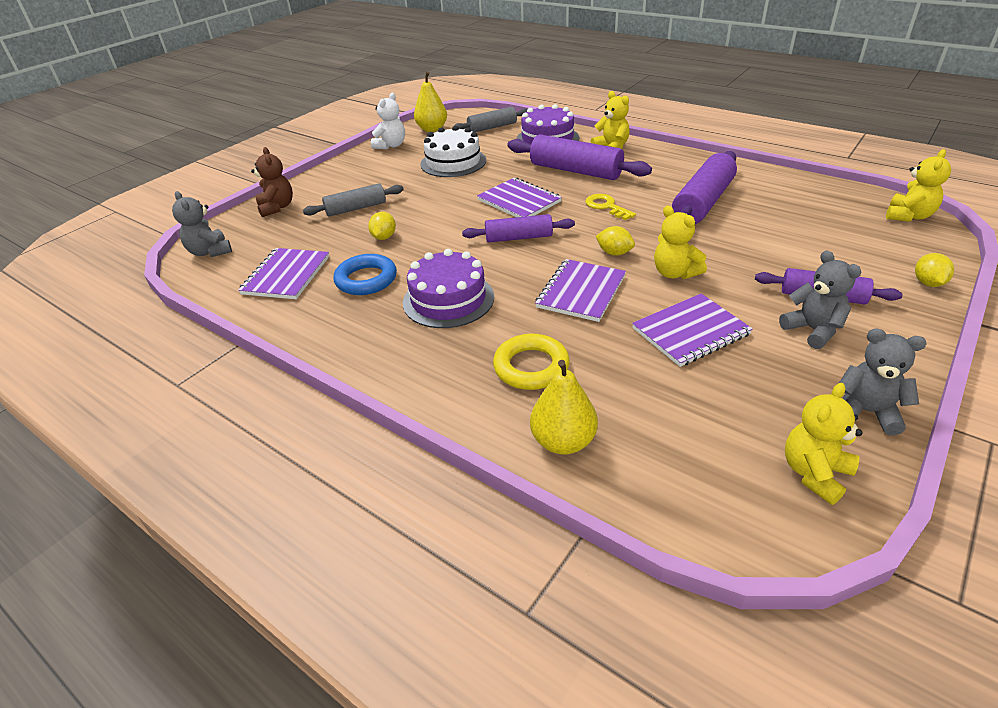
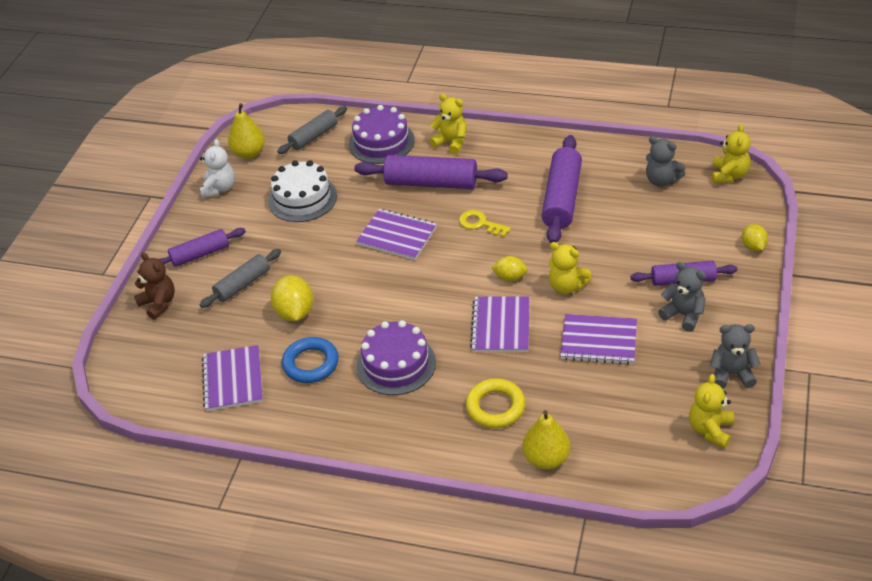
camera: 20 degrees left, 5 degrees up
(210, 252) = (134, 374): grey teddy bear -> grey teddy bear (661, 180)
(384, 237) = (295, 312): yellow lemon -> yellow lemon, size x1.65
(519, 238) = (420, 281): purple rolling pin -> purple rolling pin (200, 254)
(690, 331) = (598, 341): purple notebook -> purple notebook turned 60 degrees clockwise

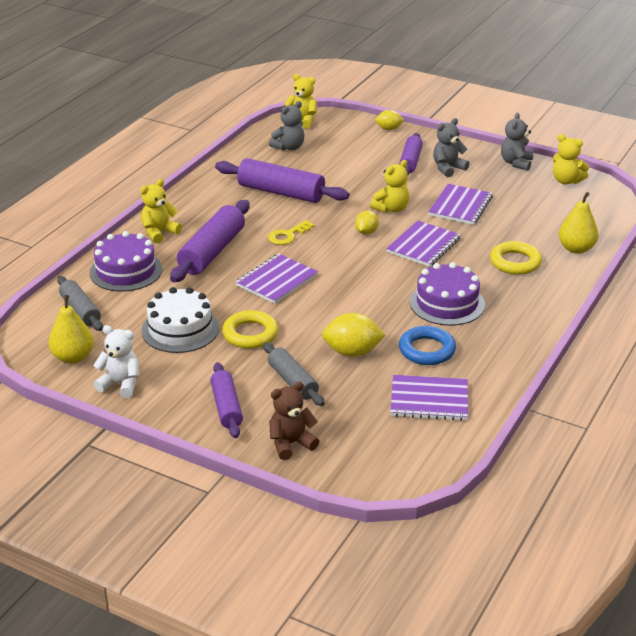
camera: 80 degrees left, 10 degrees down
(306, 241) = (250, 334): none -> yellow ring
(500, 326) = (423, 245): purple notebook -> purple notebook turned 75 degrees counterclockwise

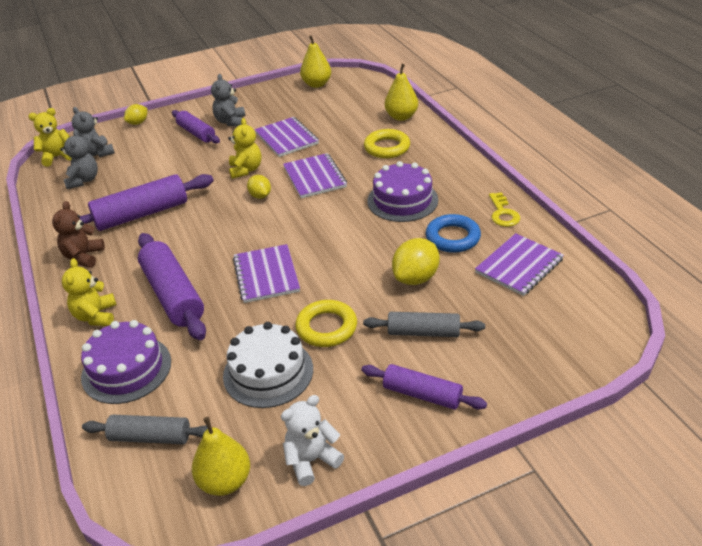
camera: 50 degrees left, 5 degrees up
(288, 235) = (209, 239): yellow key -> yellow key (503, 213)
(291, 443) = (513, 375): brown teddy bear -> brown teddy bear (83, 257)
(516, 163) = (266, 92): grey teddy bear -> grey teddy bear (97, 153)
(566, 181) = (316, 84): yellow teddy bear -> yellow pear

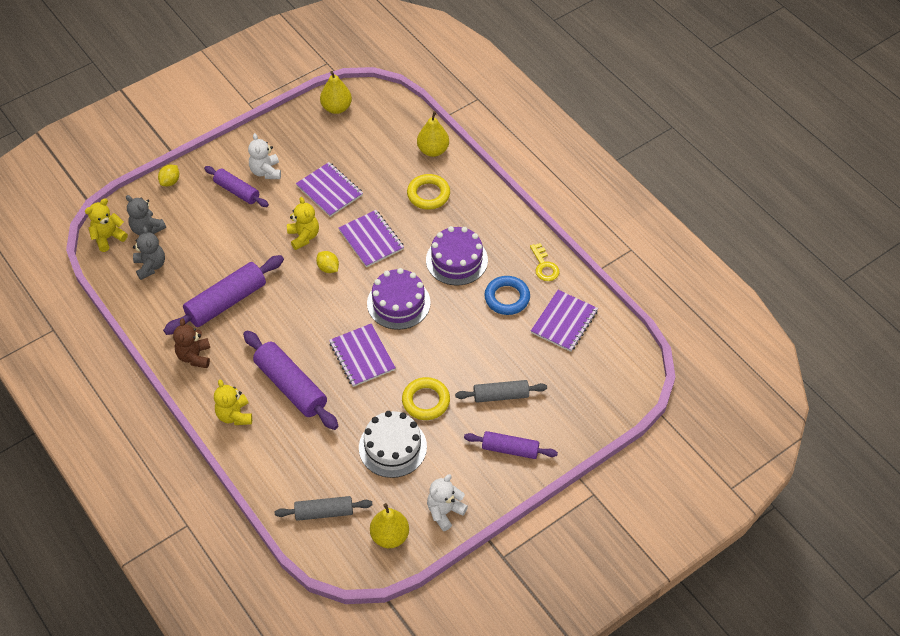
camera: 15 degrees left, 15 degrees up
(126, 369) = (282, 460): purple cake -> purple cake (398, 303)
(230, 122) = (266, 171): grey teddy bear -> white teddy bear
(416, 278) = (485, 344): yellow lemon -> none

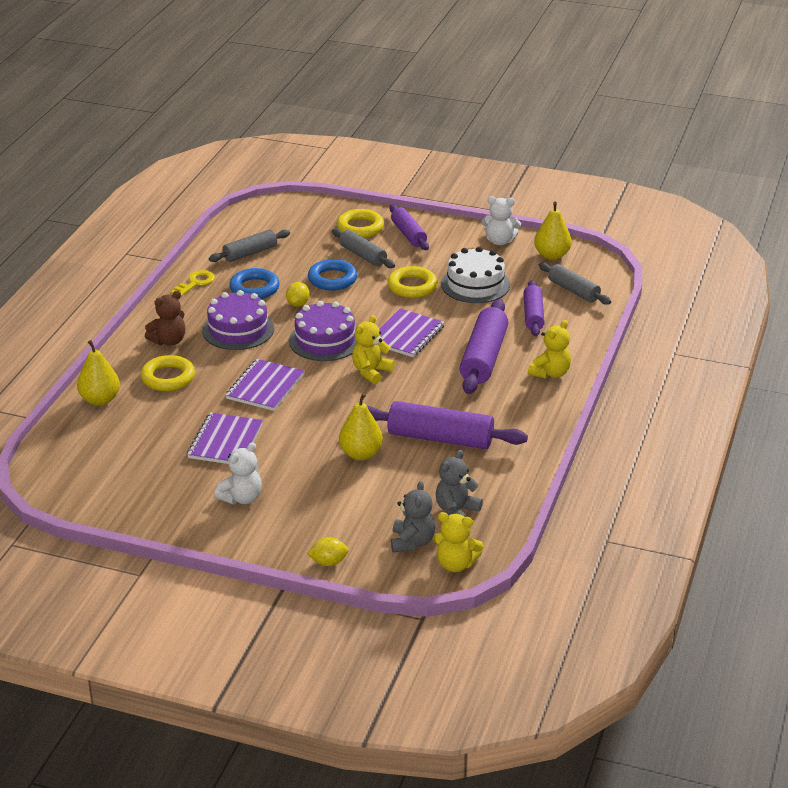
camera: 125 degrees left, 20 degrees down
(194, 356) = (522, 426): brown teddy bear -> brown teddy bear (169, 341)
(237, 191) = (291, 504): purple rolling pin -> purple rolling pin (533, 315)
(303, 236) = (306, 429): yellow teddy bear -> yellow teddy bear (371, 372)
(328, 268) = (329, 396): yellow lemon -> yellow lemon (298, 304)
(336, 108) = (91, 493): yellow pear -> yellow pear (361, 454)
(480, 354) = (332, 279): none -> blue ring
(548, 420) = (360, 227): none -> yellow ring
(564, 322) = (250, 253): purple notebook -> grey rolling pin

